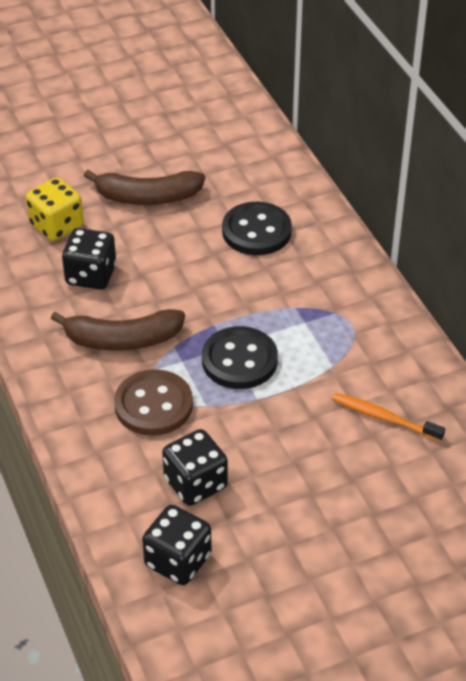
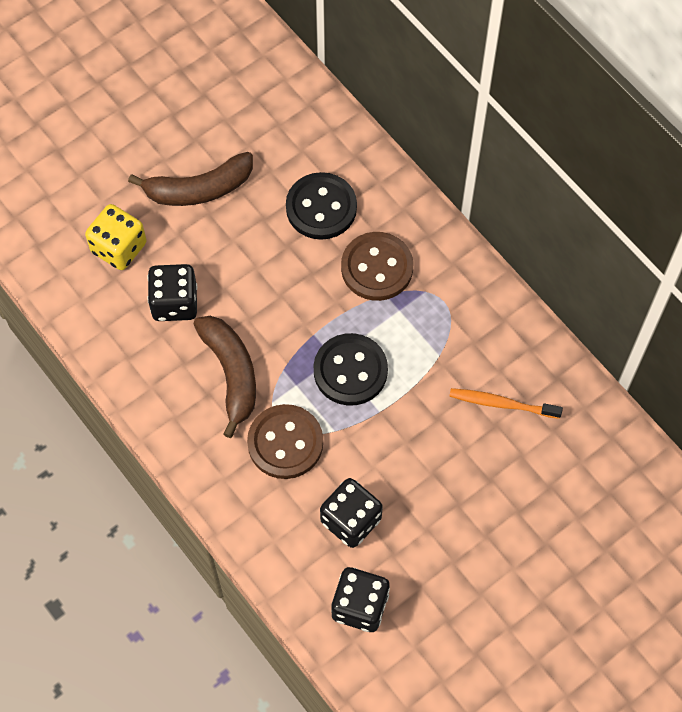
camera: 15 degrees left, 20 degrees up
(122, 340) = (231, 374): brown banana -> brown banana turned 90 degrees counterclockwise
(294, 285) = (377, 268): none -> brown button

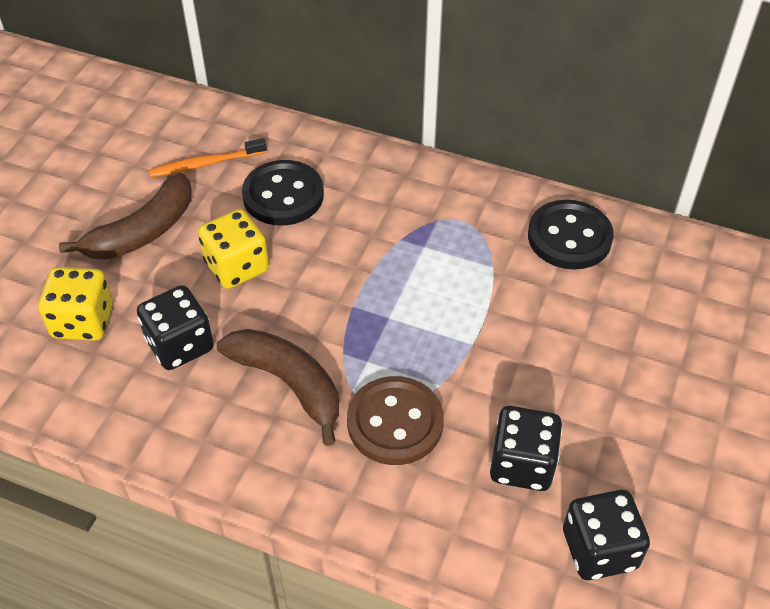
camera: 30 degrees left, 15 degrees down
(250, 256) = (237, 267): none -> yellow dice
(350, 371) = (415, 321): black button -> black button (569, 237)
(377, 268) = (375, 221): brown button -> none
(502, 404) = (586, 280): orange toothbrush -> orange toothbrush (205, 164)

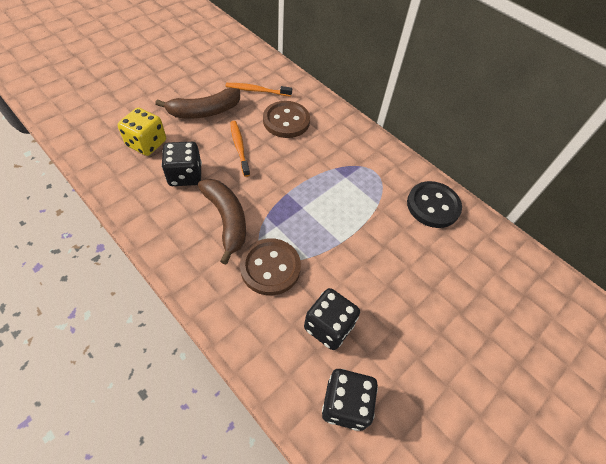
camera: 20 degrees right, 5 degrees up
(237, 267) = (239, 147): yellow dice -> orange toothbrush
(283, 195) = (286, 121): black button -> brown button

